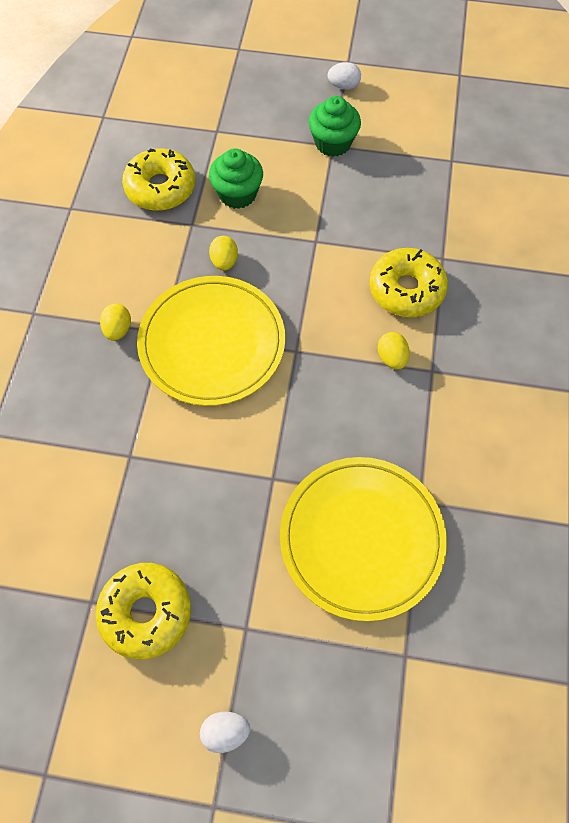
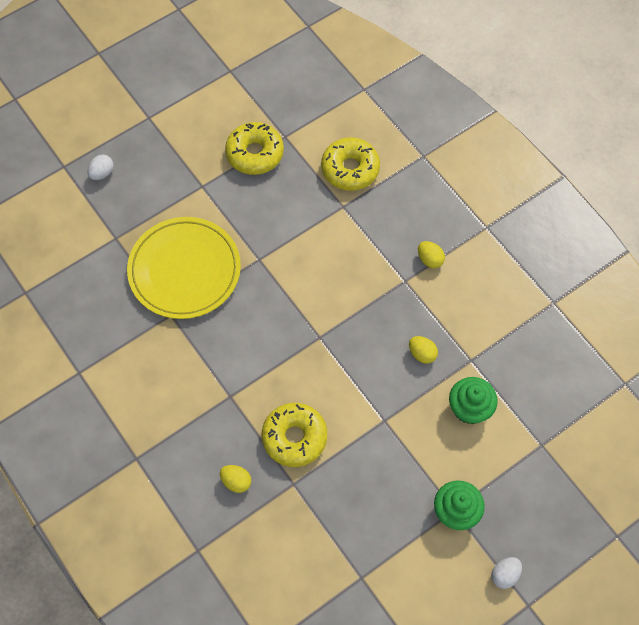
camera: 135 degrees right, 0 degrees up
(160, 188) = (520, 367): yellow donut -> yellow donut (350, 169)
(212, 343) = (370, 299): yellow plate -> none
(225, 732) = (170, 143): white egg -> white egg (102, 173)
(391, 358) = (260, 383): yellow egg -> yellow egg (236, 481)

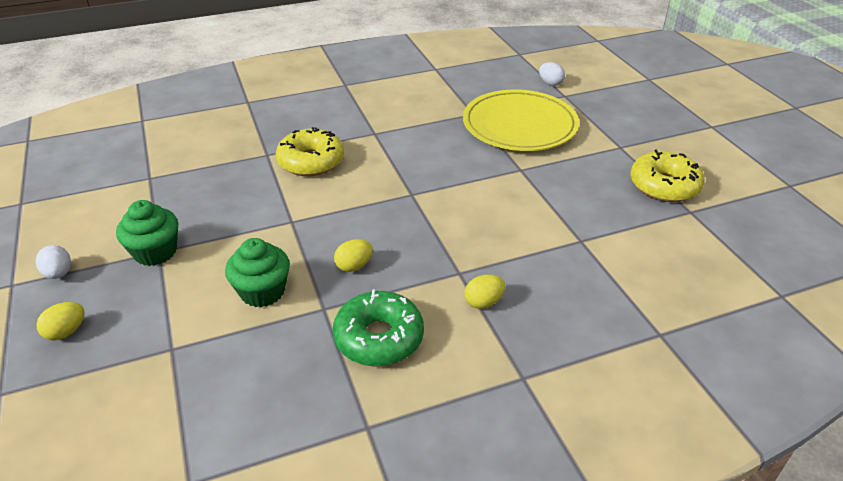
camera: 105 degrees right, 25 degrees down
(102, 173) = (640, 95): white egg -> white egg (550, 83)
(236, 481) = (291, 126): yellow egg -> yellow egg (66, 332)
(350, 169) = (638, 256): yellow donut -> none
(485, 316) = (379, 338): none -> green donut

